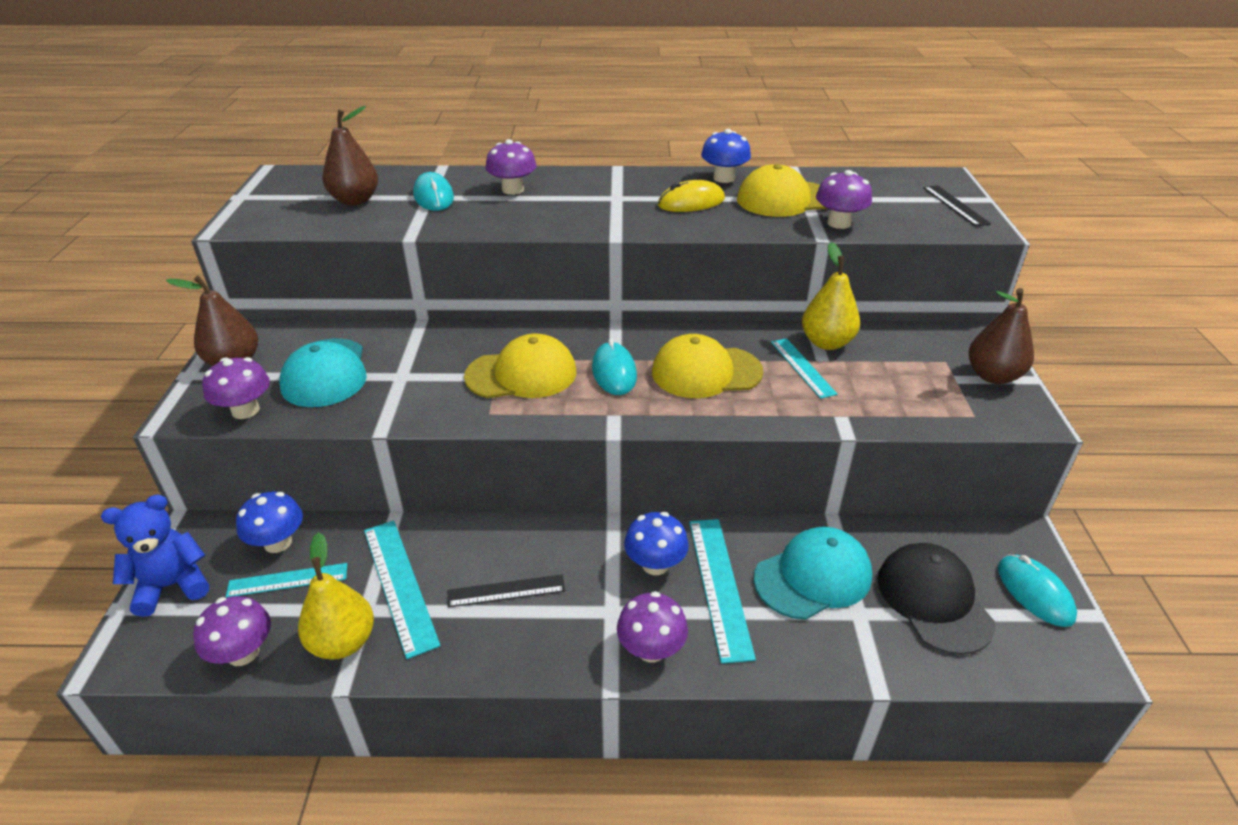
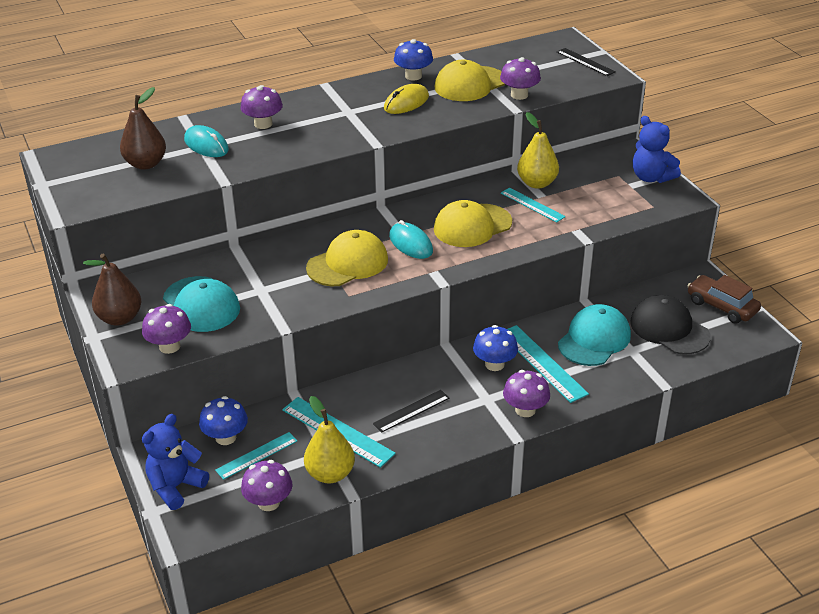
camera: 25 degrees left, 0 degrees up
(993, 376) = (651, 177): brown pear -> blue teddy bear
(1034, 592) = (721, 306): turquoise mouse -> brown car

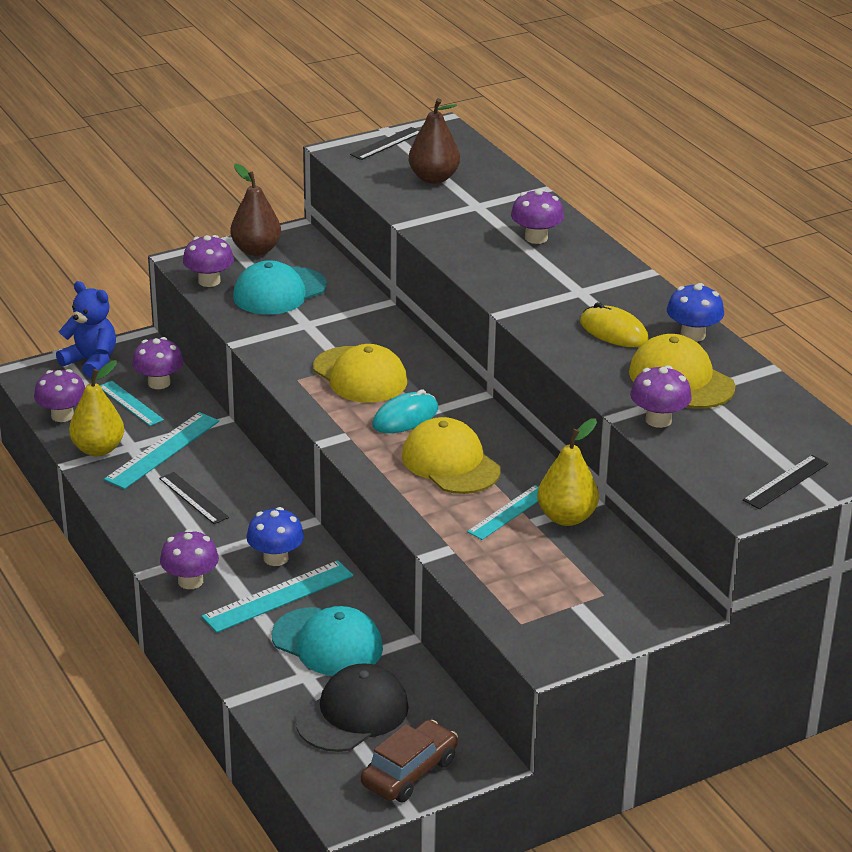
camera: 85 degrees right, 5 degrees down
(69, 185) = (386, 143): none -> black ruler
(206, 145) = (480, 208): turquoise mouse -> none
(225, 437) = (159, 383): blue mushroom -> purple mushroom
(651, 177) = (603, 626): blue teddy bear -> none

